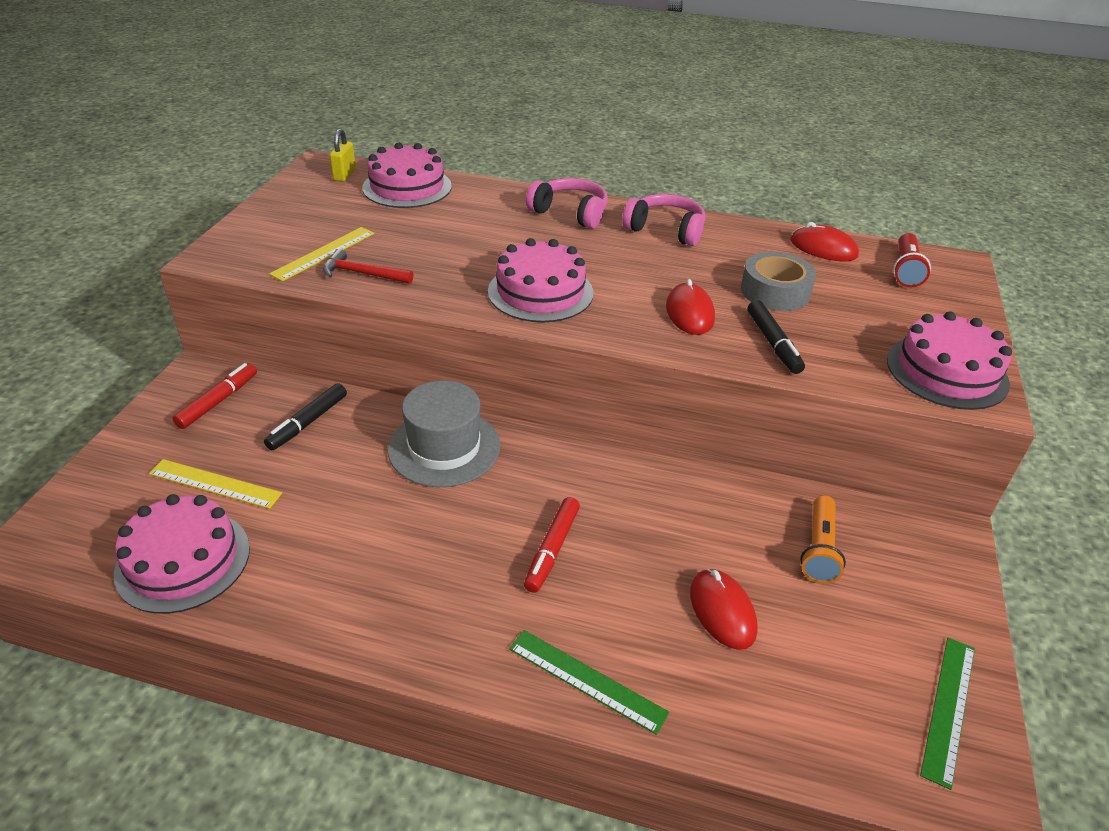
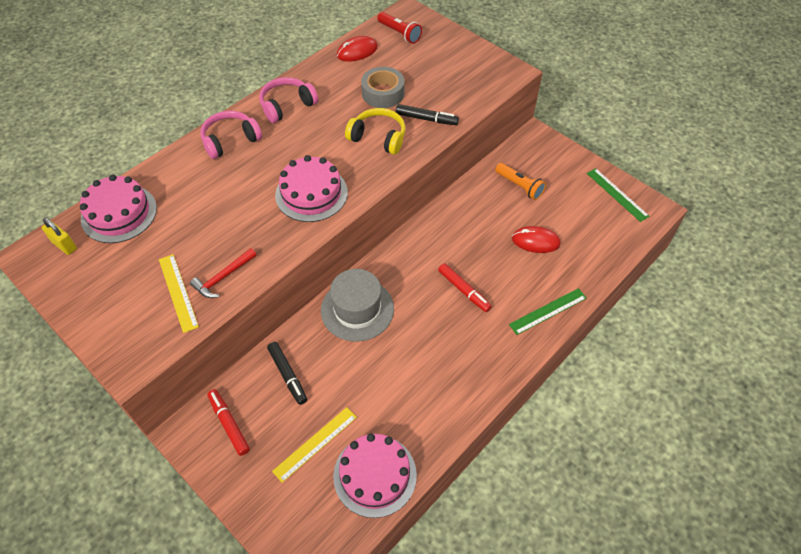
camera: 60 degrees left, 15 degrees up
(690, 313) = (378, 137): red mouse -> yellow headphones
(946, 371) = (486, 71): pink cake -> none

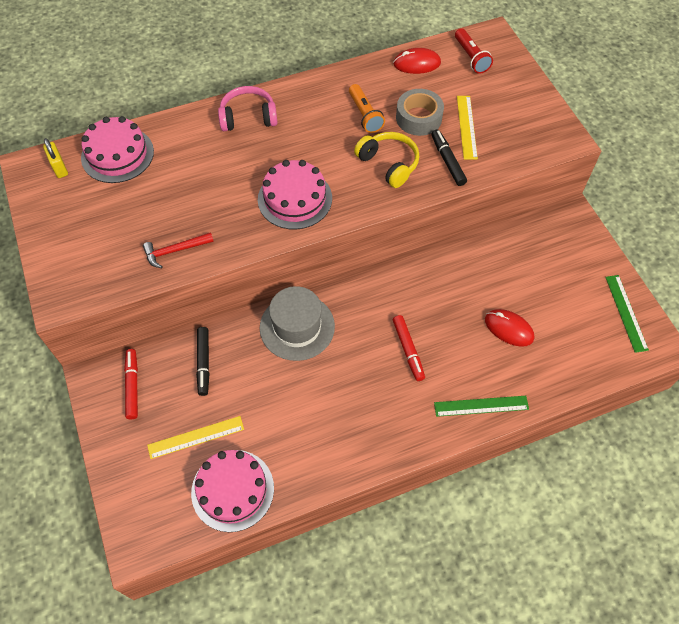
camera: 25 degrees right, 5 degrees up
(178, 292) = (130, 249): yellow ruler -> yellow ruler (466, 127)
(287, 106) = (318, 99): pink headphones -> none
(426, 119) = (447, 161): black marker -> black marker turned 150 degrees counterclockwise
(519, 186) = (524, 264): orange flashlight -> orange flashlight (365, 115)

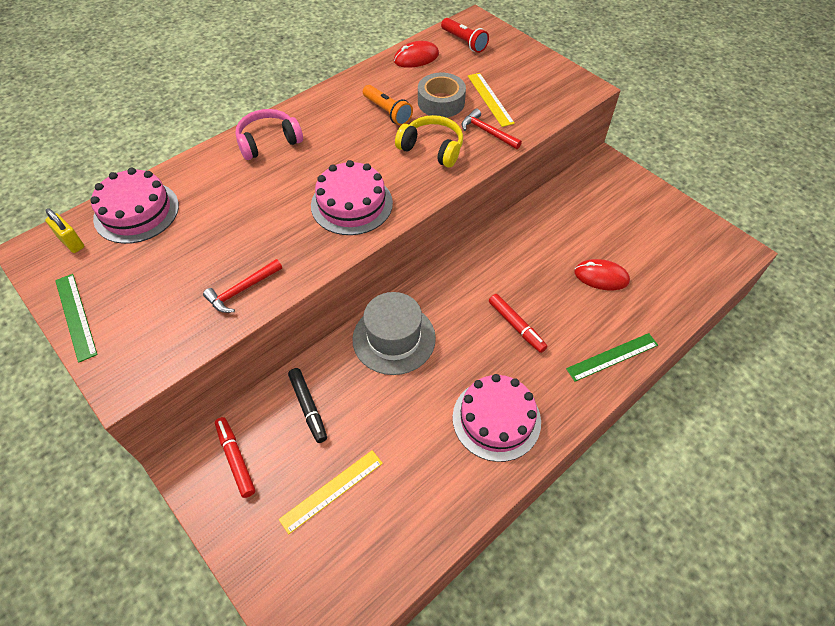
camera: 20 degrees left, 5 degrees down
(232, 490) = (398, 535): pink cake -> pink cake (496, 419)
(447, 161) = (487, 132): black marker -> red hammer
(626, 313) = (696, 231): green ruler -> green ruler (75, 316)

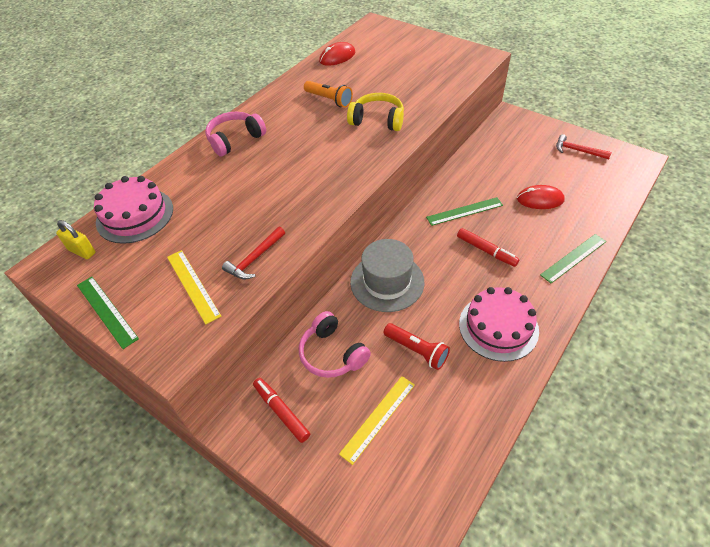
camera: 10 degrees left, 5 degrees down
(308, 407) = (332, 354): black marker -> pink headphones
(351, 204) = (326, 173): pink cake -> none
(441, 102) = (371, 85): grey tape -> none
(464, 42) = (372, 39): red flashlight -> red flashlight (417, 351)
(487, 132) = (418, 100): red hammer -> red hammer (578, 150)
(490, 99) = (410, 76): yellow ruler -> yellow ruler (192, 285)
(509, 272) = (464, 211): none -> green ruler

